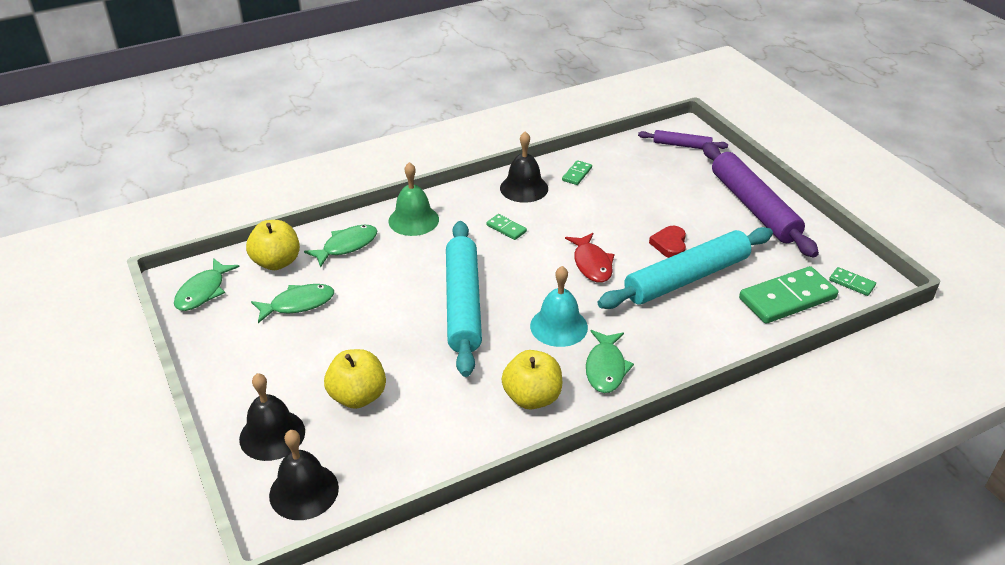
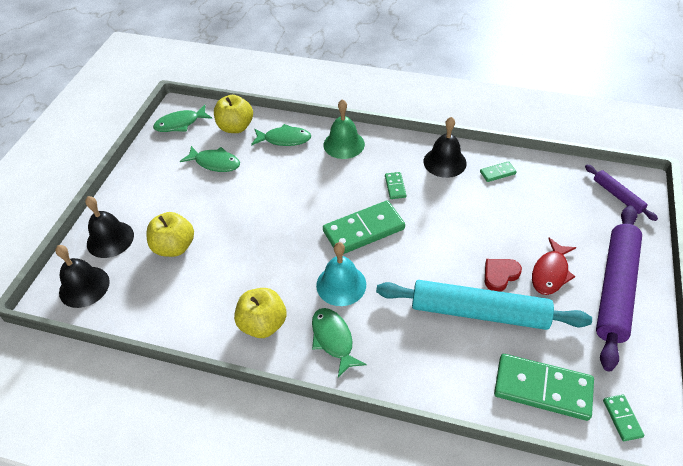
camera: 45 degrees right, 10 degrees up
(463, 304) = (302, 225): turquoise rolling pin -> none
(523, 276) = (364, 230): none -> green domino
(592, 264) = (421, 252): red fish -> red fish (550, 273)
(605, 368) = (333, 339): green fish -> green fish turned 105 degrees clockwise

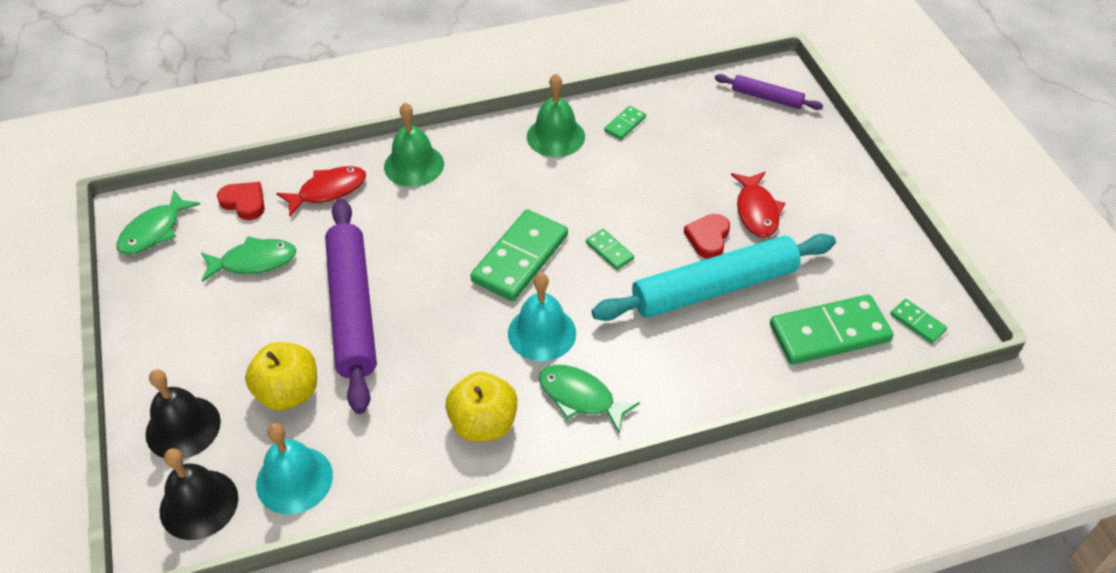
camera: 35 degrees left, 0 degrees up
(139, 299) = (294, 479): none -> turquoise bell
(236, 127) = (244, 202): yellow apple -> red heart
(284, 139) = (328, 191): green fish -> red fish
(395, 186) = (518, 190): green domino -> green domino (609, 251)
(444, 162) = (555, 136): black bell -> green bell
(615, 288) = (829, 198): purple rolling pin -> purple rolling pin (352, 309)

